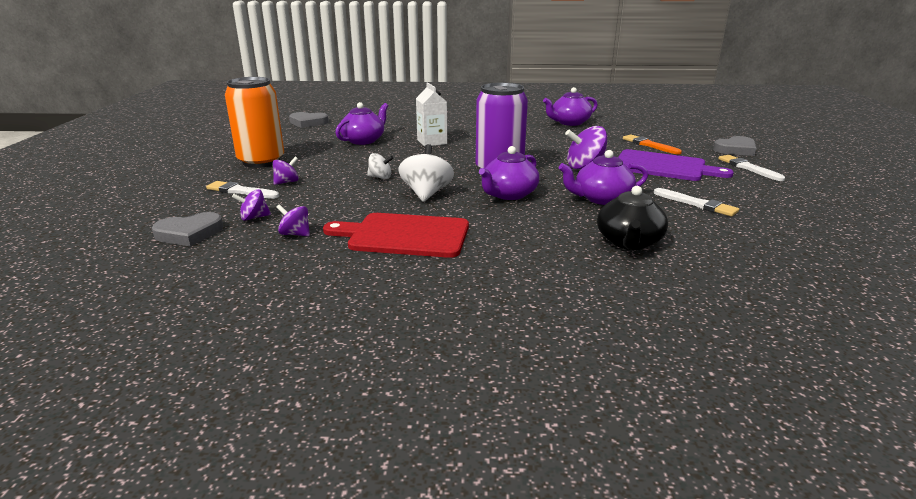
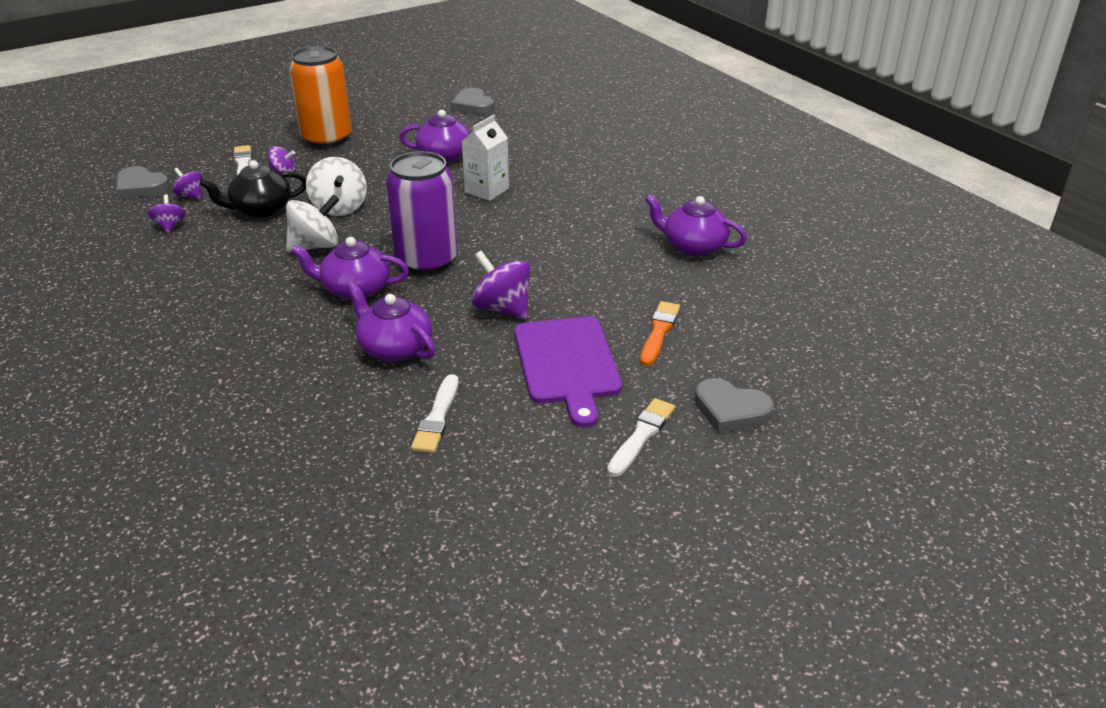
camera: 55 degrees right, 10 degrees up
(380, 177) = (339, 207): white spinning top -> white spinning top, size x1.74
(404, 235) = (203, 272): red cutting board -> none
(629, 242) = (276, 395): black teapot -> black teapot (260, 209)

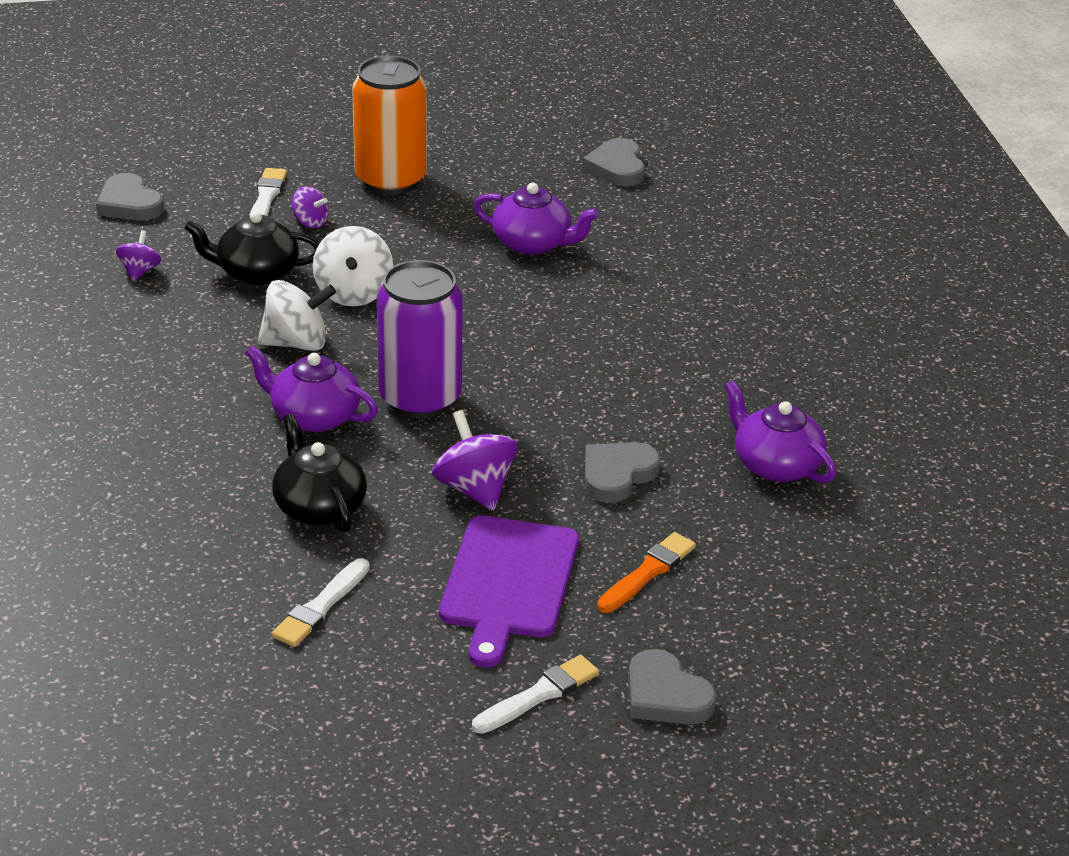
camera: 20 degrees right, 0 degrees up
(190, 196) = (182, 231): purple spinning top -> none
(394, 348) = (319, 507): purple teapot -> black teapot
(487, 190) = (555, 312): white carton -> none
(595, 276) = (617, 475): none -> grey heart

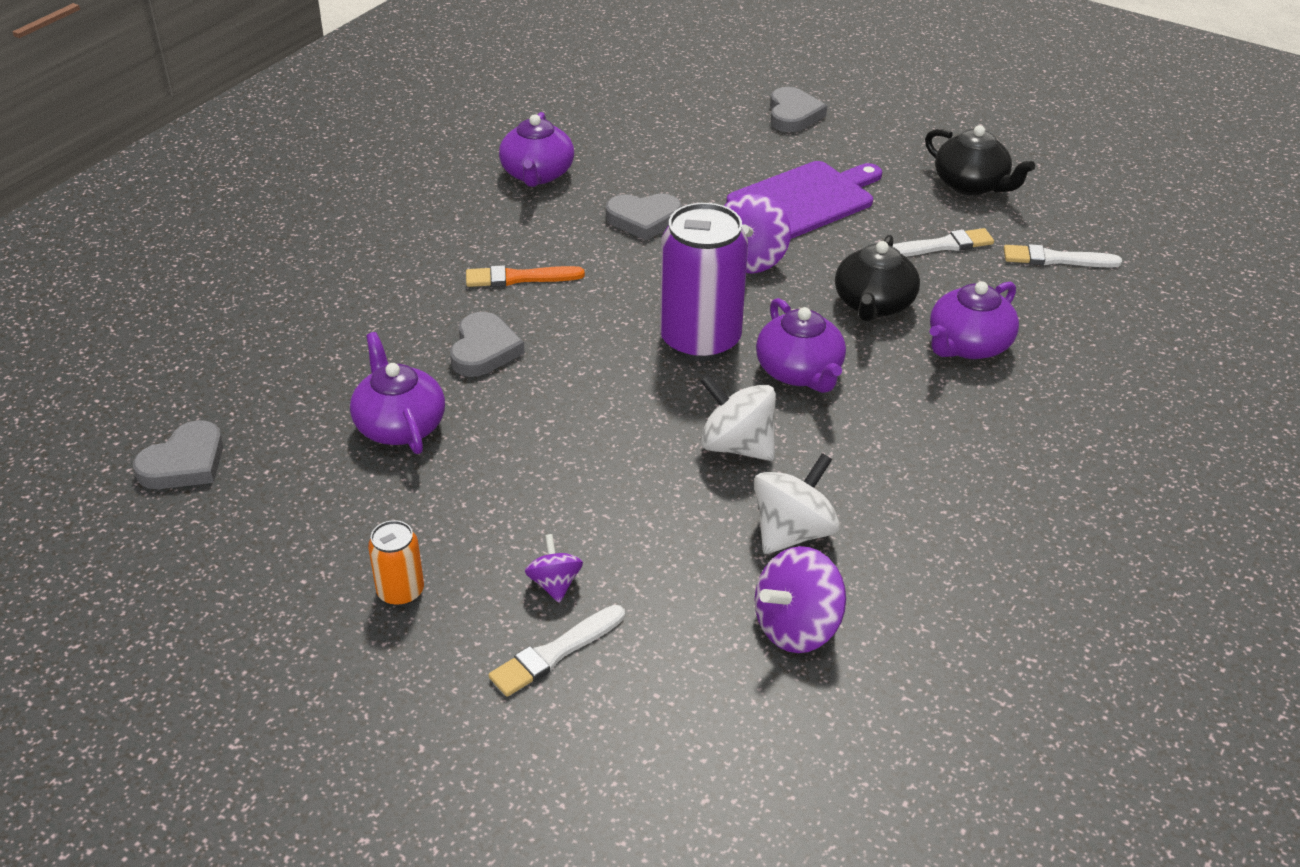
camera: 135 degrees left, 5 degrees up
(129, 204) = (711, 750): grey heart -> grey heart (484, 350)
(140, 271) = (796, 627): purple spinning top -> purple spinning top, size x1.74
(199, 513) = (968, 345): none -> purple teapot
(256, 272) = (683, 550): black teapot -> black teapot (971, 185)
(353, 293) = (624, 469): white spinning top -> white spinning top (792, 532)
(390, 180) = (400, 591): orange can -> orange can, size x0.48
(538, 695) = (863, 146): white brush -> white brush (1056, 259)
(647, 572) = (713, 164): orange brush -> orange brush (519, 278)

